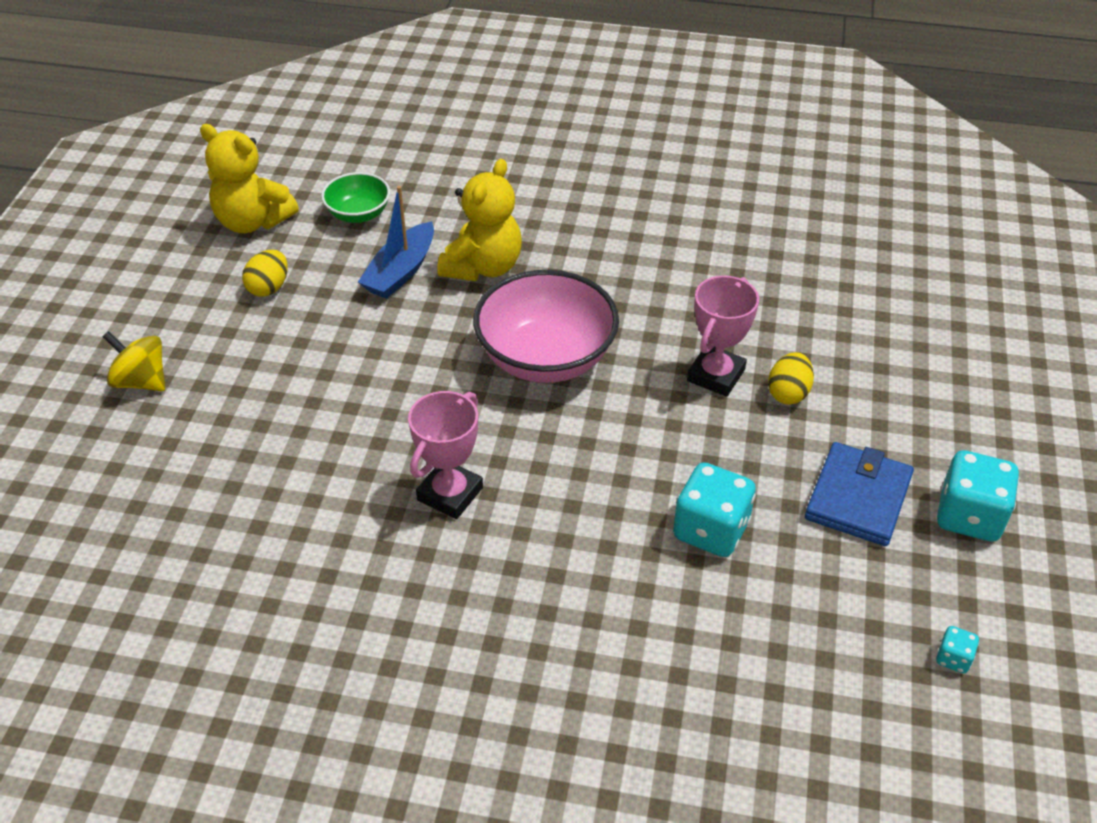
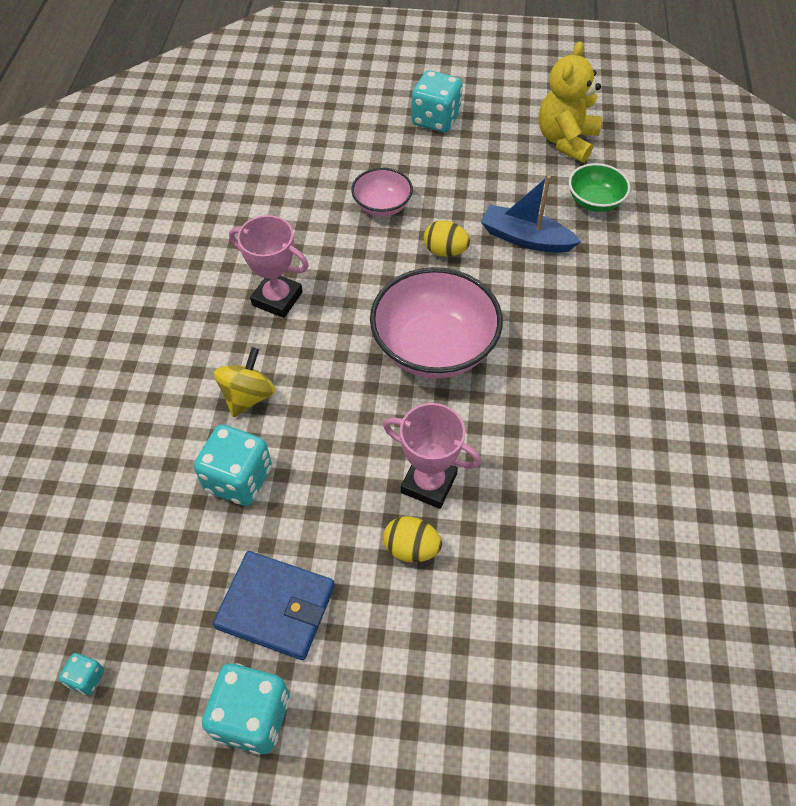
camera: 85 degrees right, 10 degrees up
(141, 381) = (378, 117): yellow spinning top -> yellow spinning top (248, 396)
(169, 326) = (435, 120): none -> turquoise dice
(269, 288) = (488, 163): yellow egg -> yellow egg (445, 251)
(314, 387) = (382, 206): none -> pink bowl
(483, 267) = (545, 293): yellow teddy bear -> none

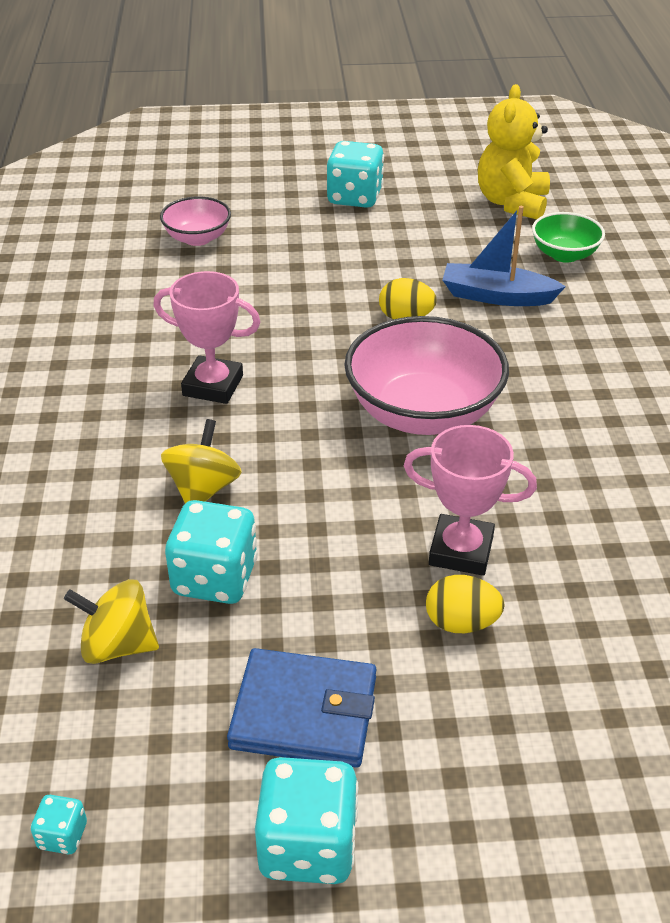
camera: 10 degrees left, 15 degrees down
(156, 526) = (117, 645): none -> yellow spinning top
(382, 206) = (316, 283): pink bowl -> pink bowl (197, 238)

